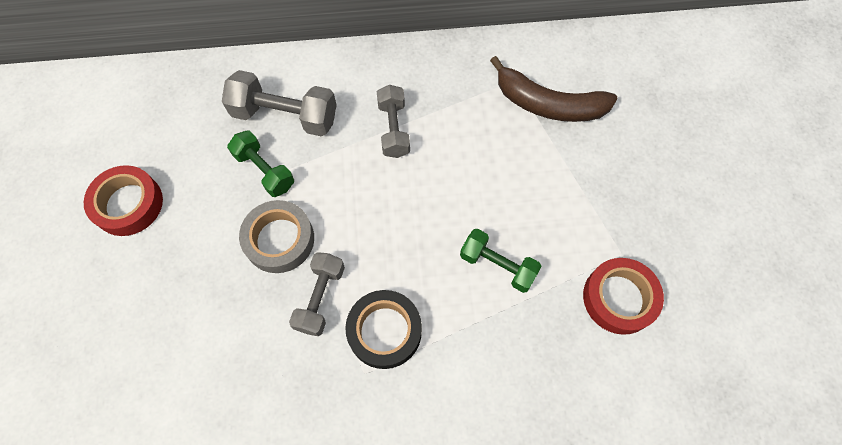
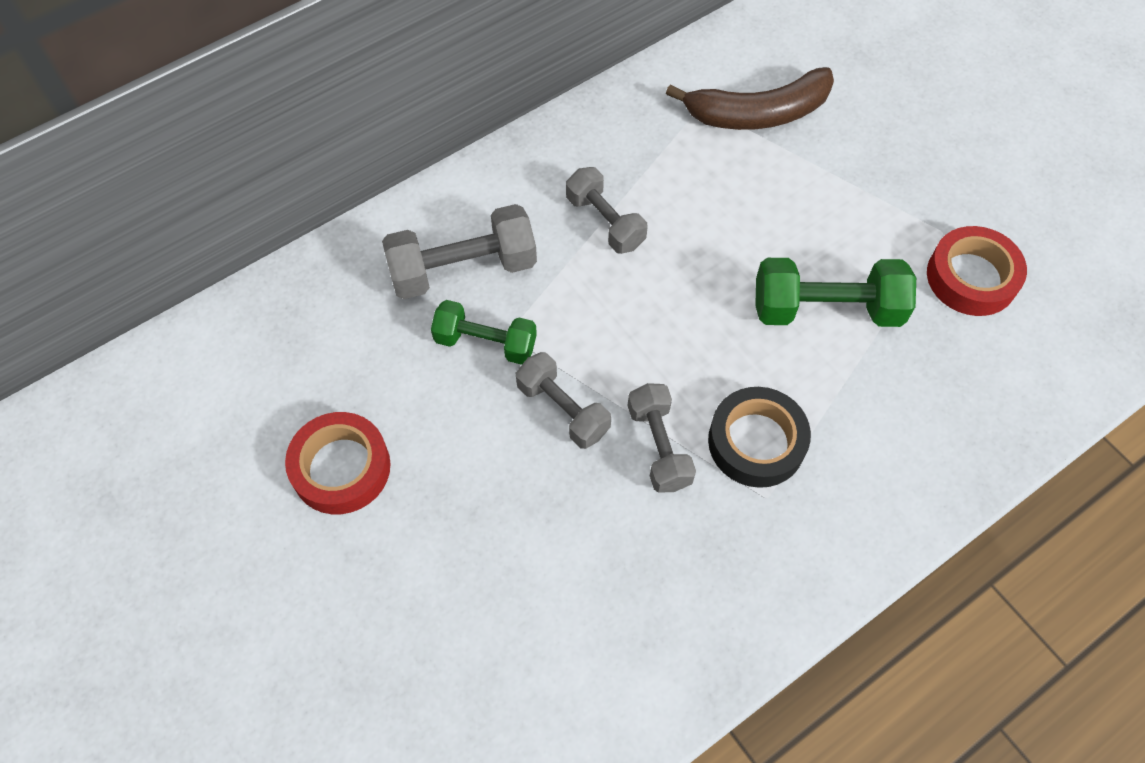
camera: 30 degrees left, 5 degrees down
(279, 240) = (563, 410): grey tape -> grey dumbbell
(497, 265) = (826, 309): green dumbbell -> green dumbbell, size x1.50

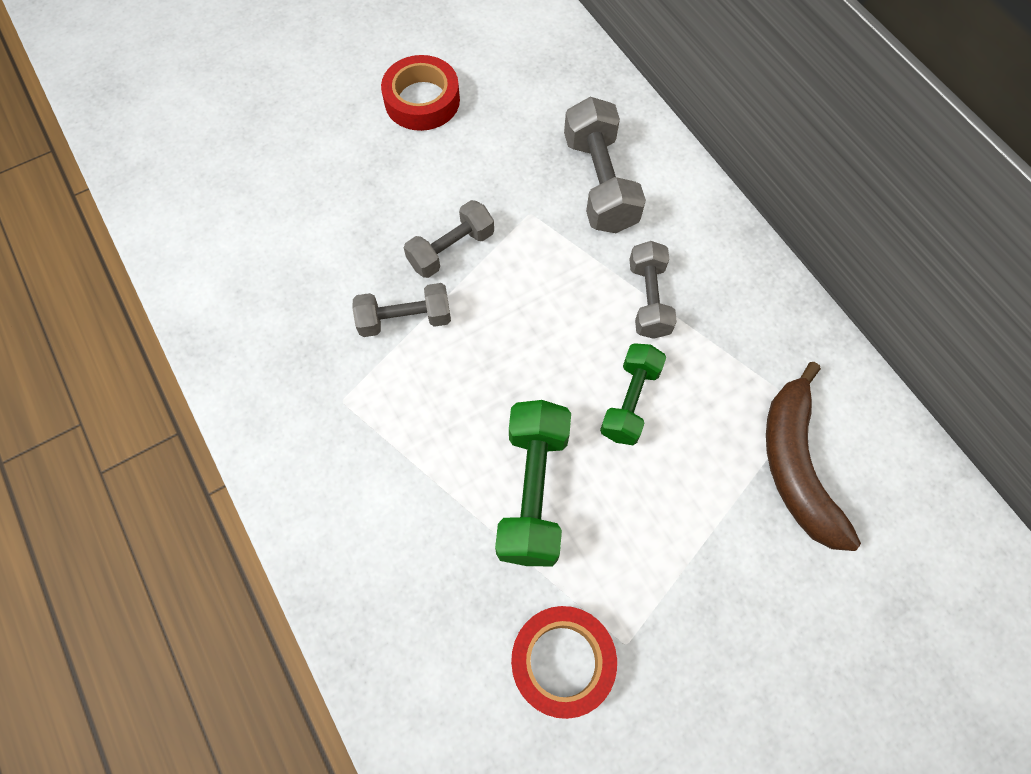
camera: 95 degrees right, 5 degrees up
(485, 342) = (523, 197): green dumbbell -> green dumbbell (630, 401)
(605, 222) = (649, 299): grey dumbbell -> grey dumbbell turned 60 degrees counterclockwise
(756, 442) = (396, 400): black tape -> none

